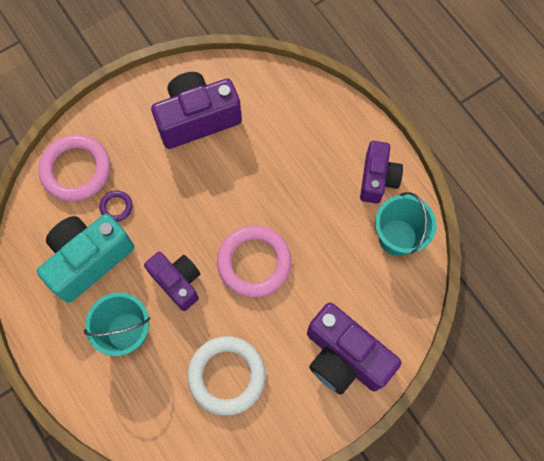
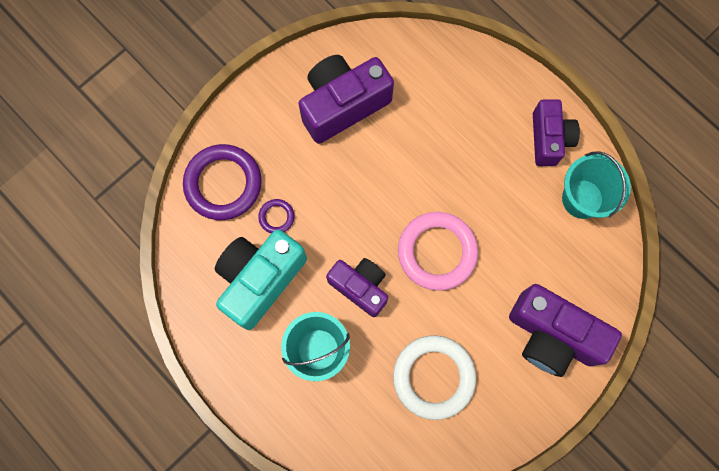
camera: 10 degrees left, 5 degrees up
(76, 170) = (223, 184): pink ring -> purple ring

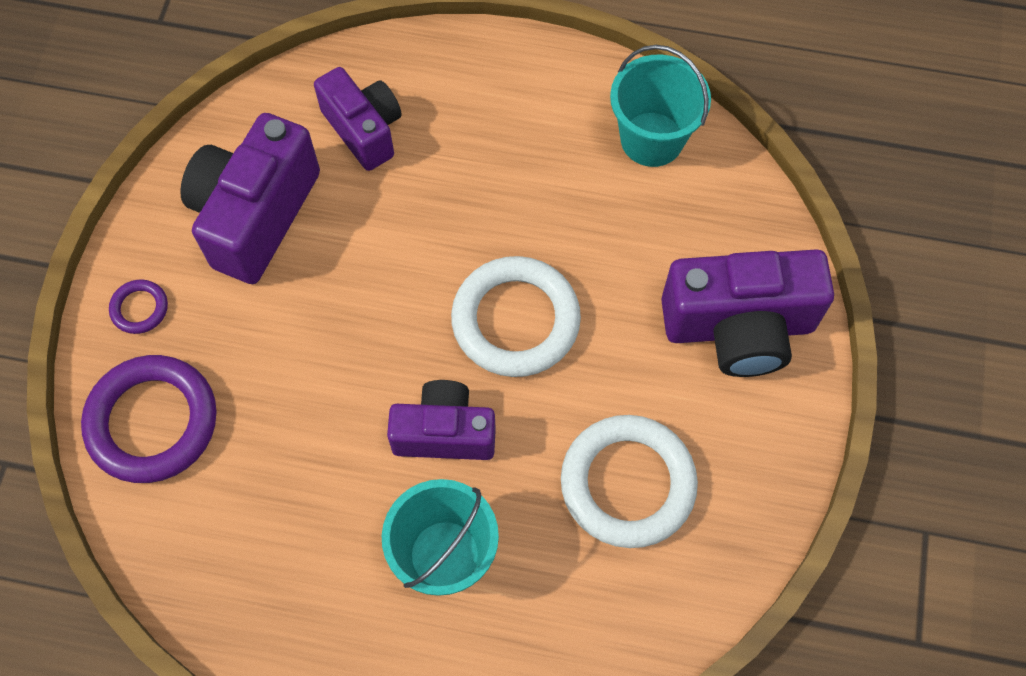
camera: 35 degrees left, 10 degrees down
(260, 279) = (295, 516): turquoise camera -> none
(276, 217) = (261, 417): purple ring -> purple ring (139, 308)
(437, 252) = (515, 320): pink ring -> white ring
(549, 139) = (558, 94): purple camera -> purple camera (364, 130)

